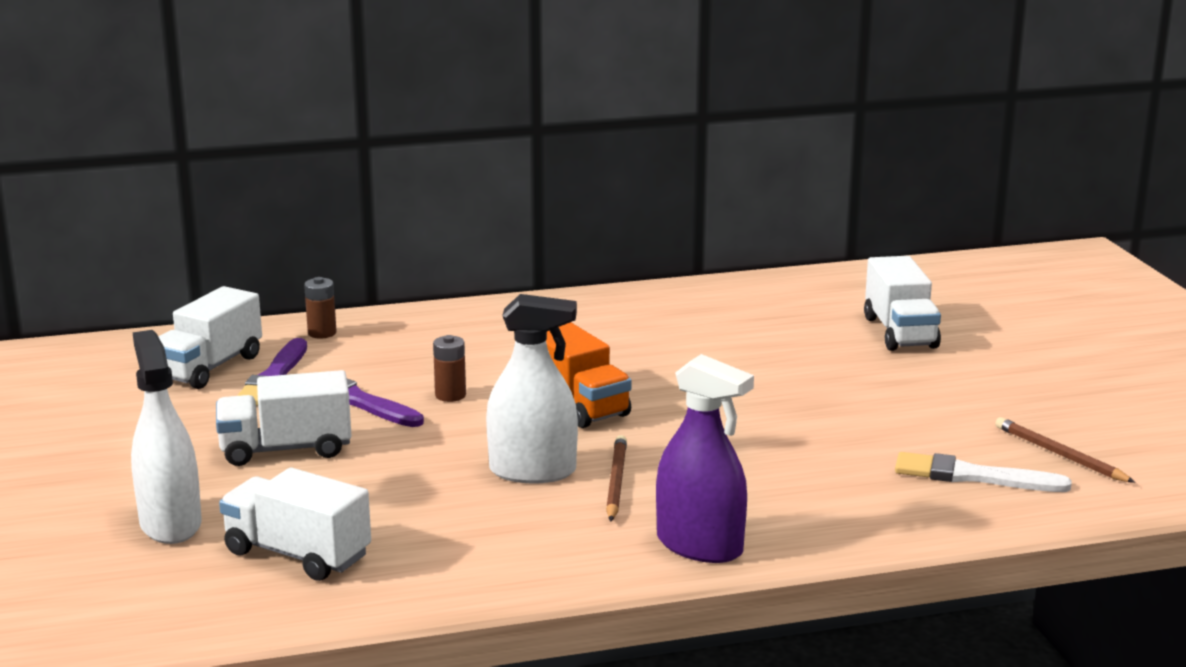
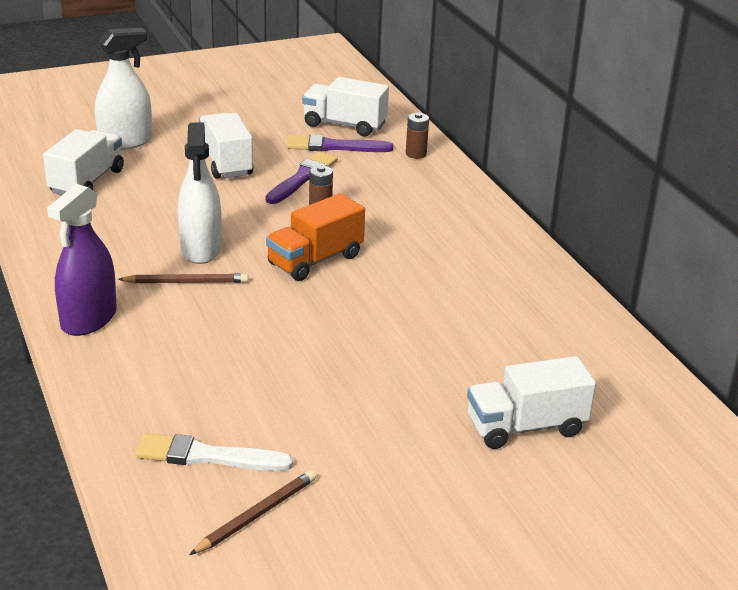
camera: 80 degrees right, 10 degrees up
(972, 476) = (207, 456): white brush -> white brush turned 90 degrees counterclockwise

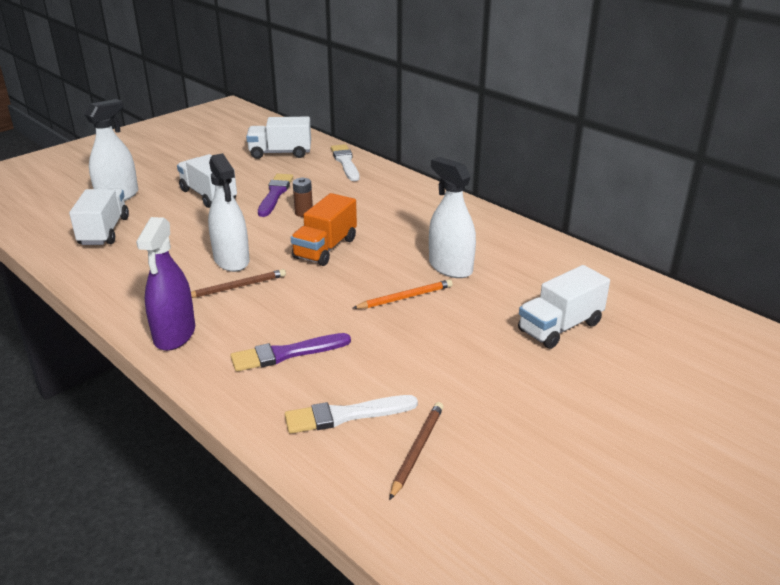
camera: 20 degrees left, 0 degrees up
(334, 146) = (283, 169): purple brush -> purple brush (286, 354)
(366, 343) = (405, 297): none -> orange pencil
(416, 154) = (345, 162): brown battery -> white brush
(447, 320) = (450, 267): none -> white spray bottle

